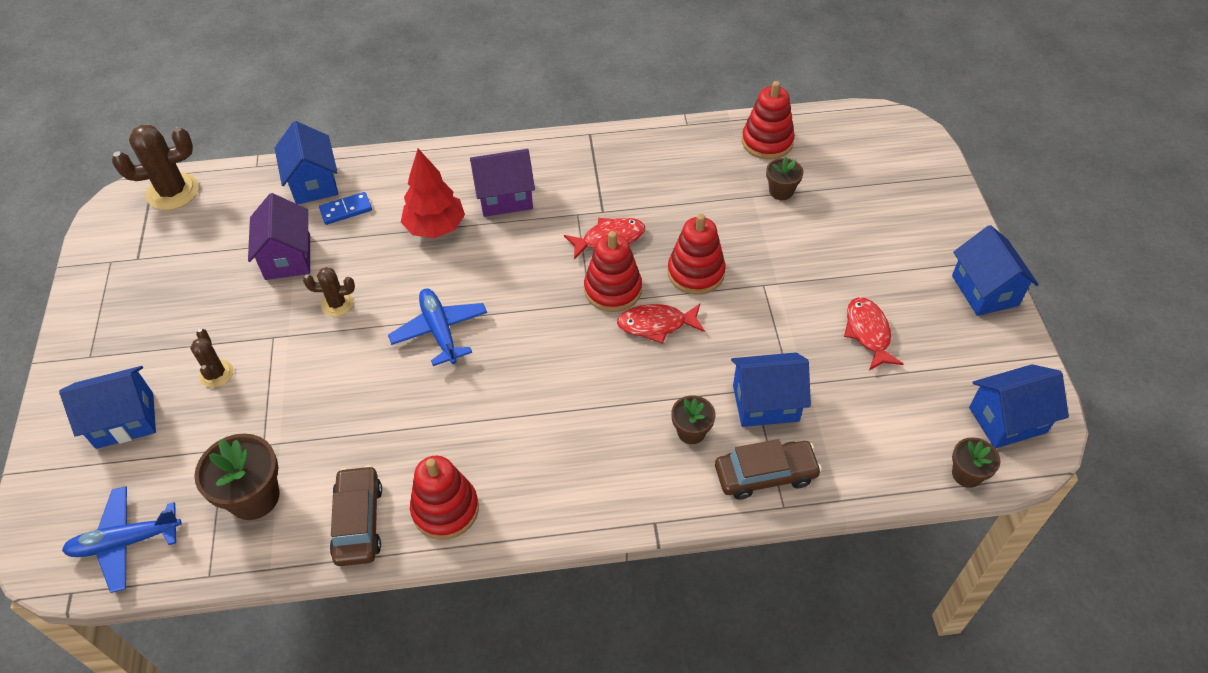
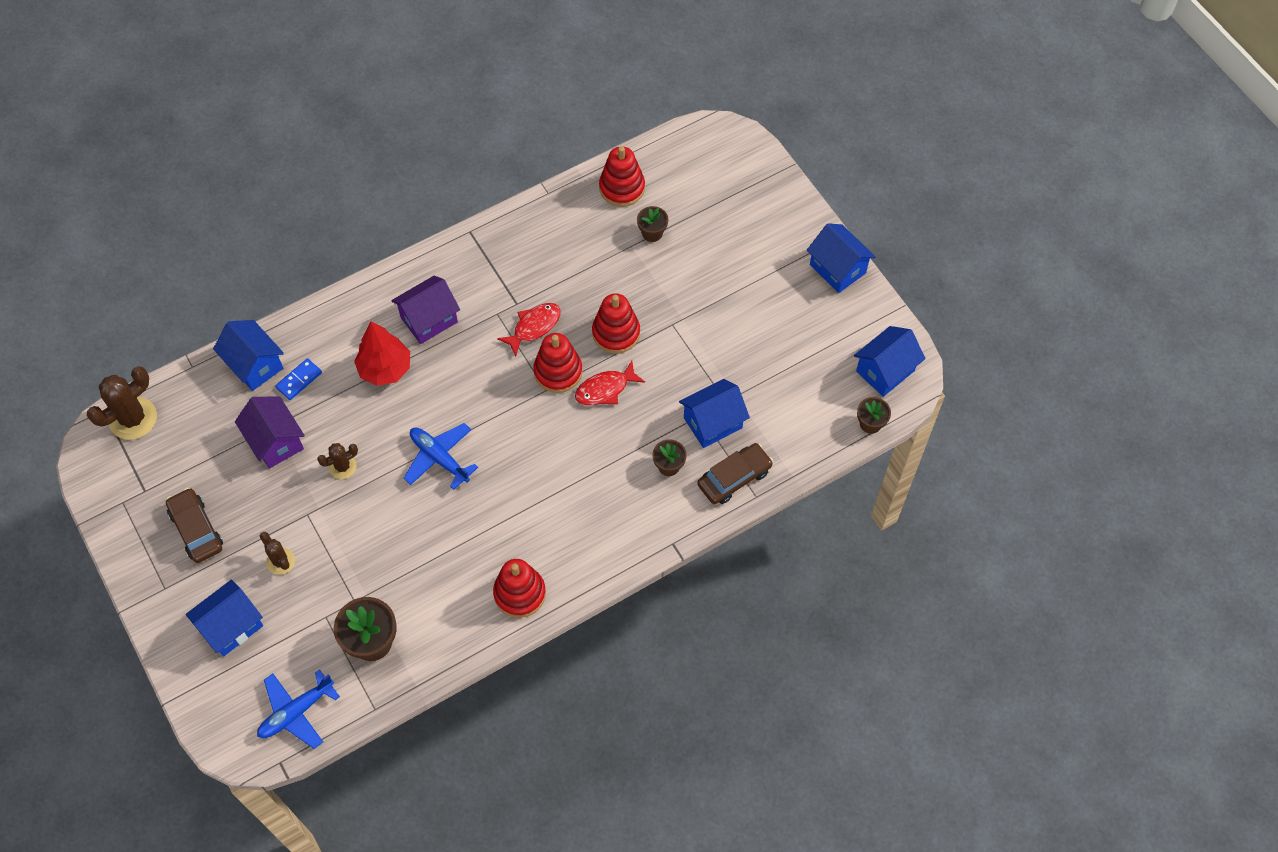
camera: 25 degrees left, 10 degrees up
(358, 522) = (461, 628): brown car -> brown car (196, 529)
(868, 333) = (765, 337): red fish -> none

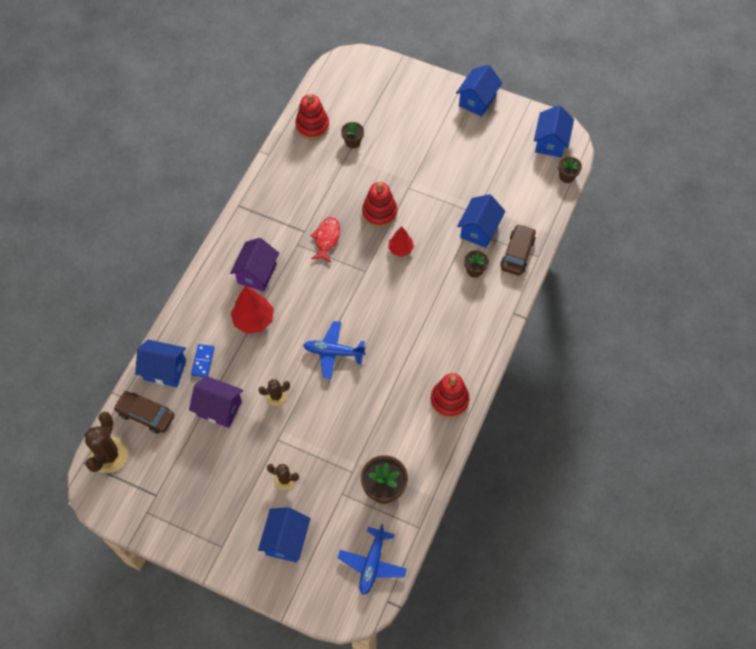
camera: 35 degrees left, 0 degrees up
(196, 529) = (212, 496): brown car -> brown car (146, 414)
(342, 467) = (276, 396): brown cactus -> brown cactus turned 45 degrees clockwise
(558, 371) = (363, 256): red stacking toy -> none
(605, 389) = (400, 249): red fish -> red tree
(837, 268) = (477, 101): blue house -> blue house turned 75 degrees counterclockwise

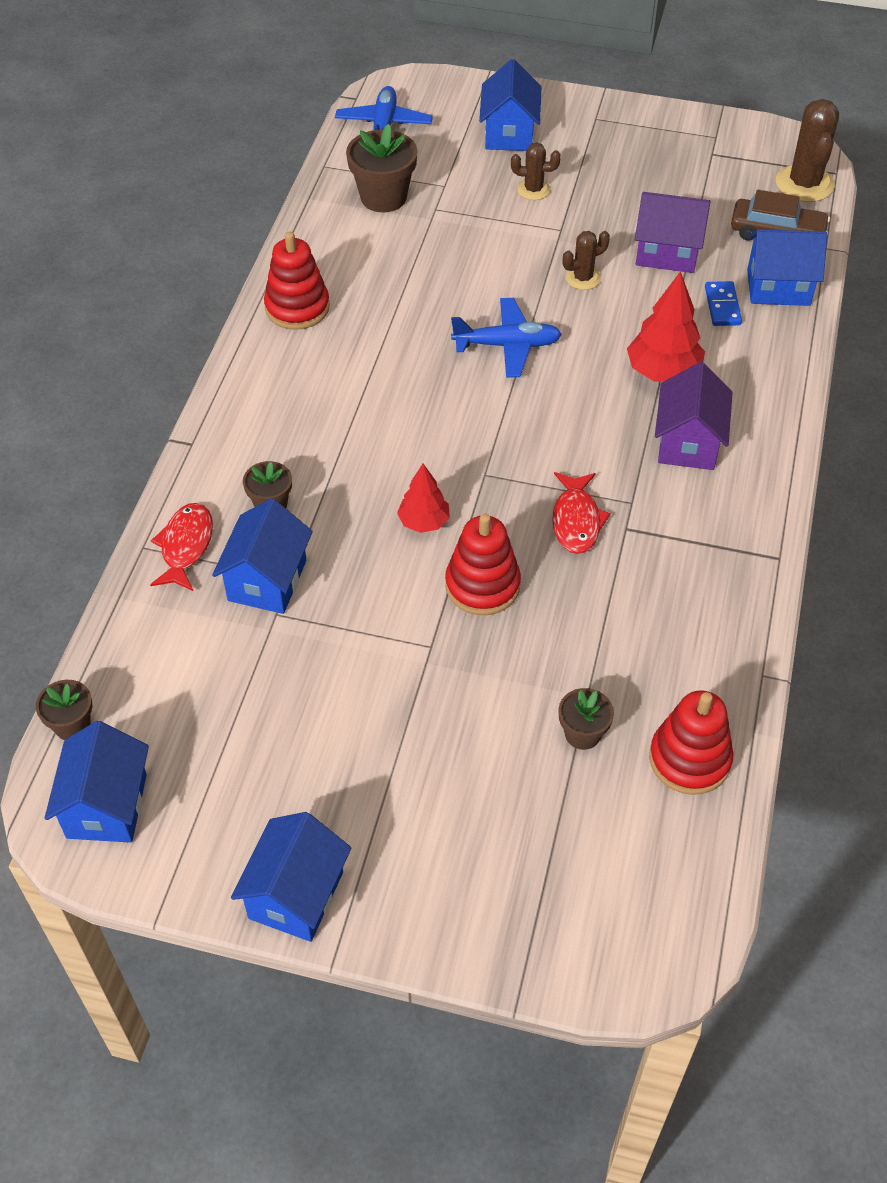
camera: 170 degrees right, 10 degrees down
(517, 253) = (185, 546): brown car -> red fish

